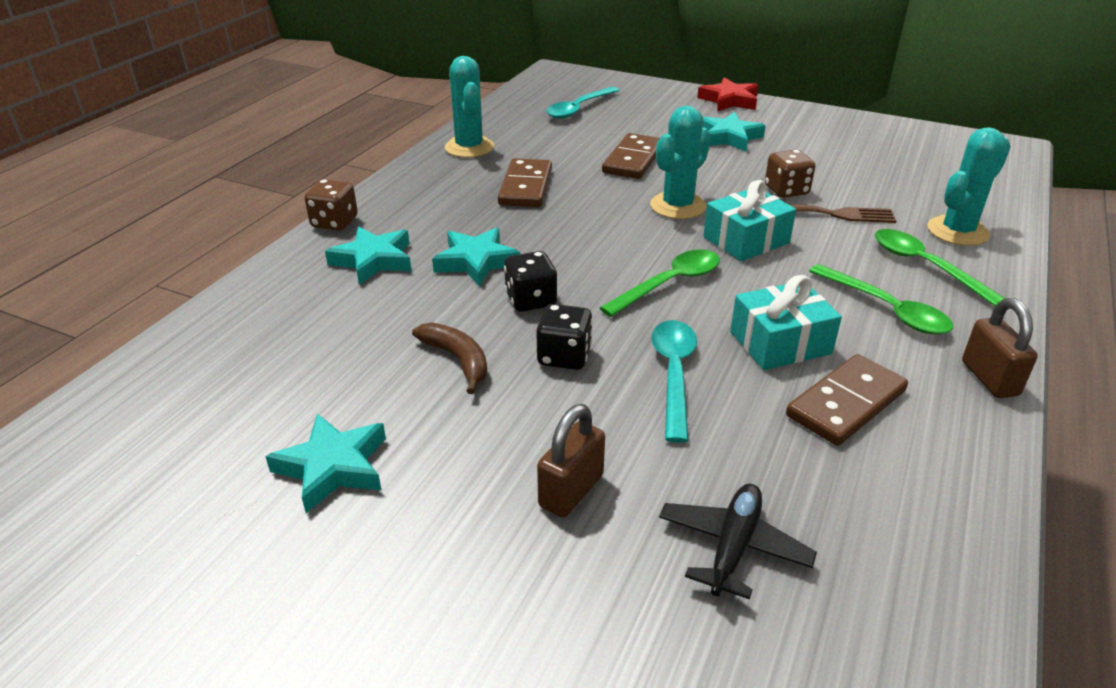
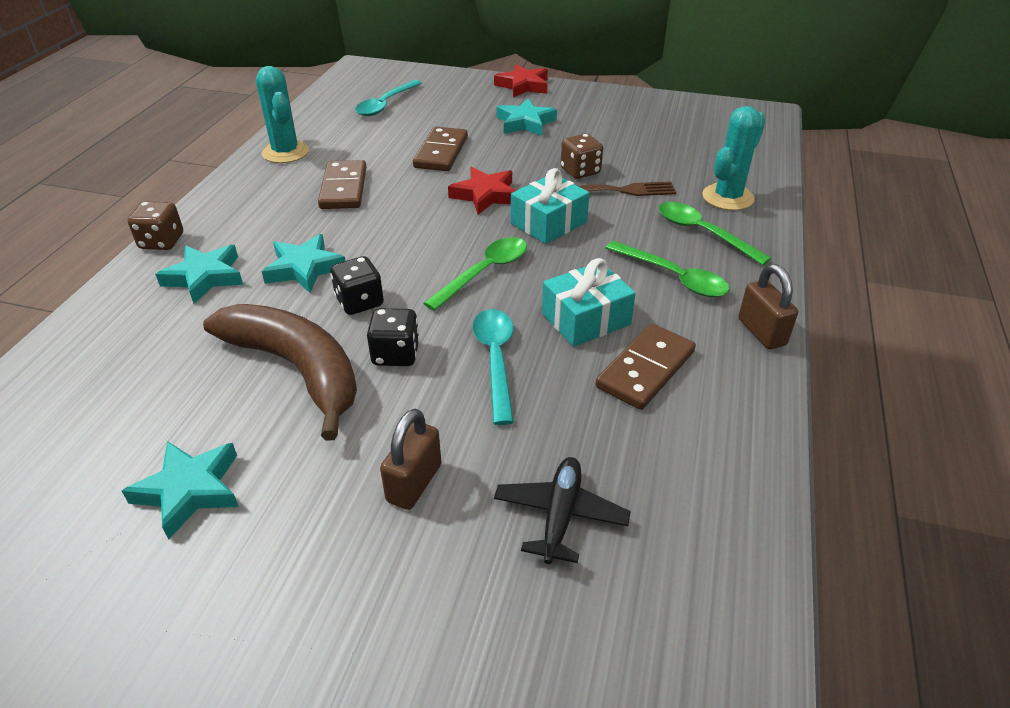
camera: 10 degrees left, 5 degrees up
(458, 360) = (297, 369): brown banana -> brown banana, size x2.02
(678, 206) = (485, 195): turquoise cactus -> red star

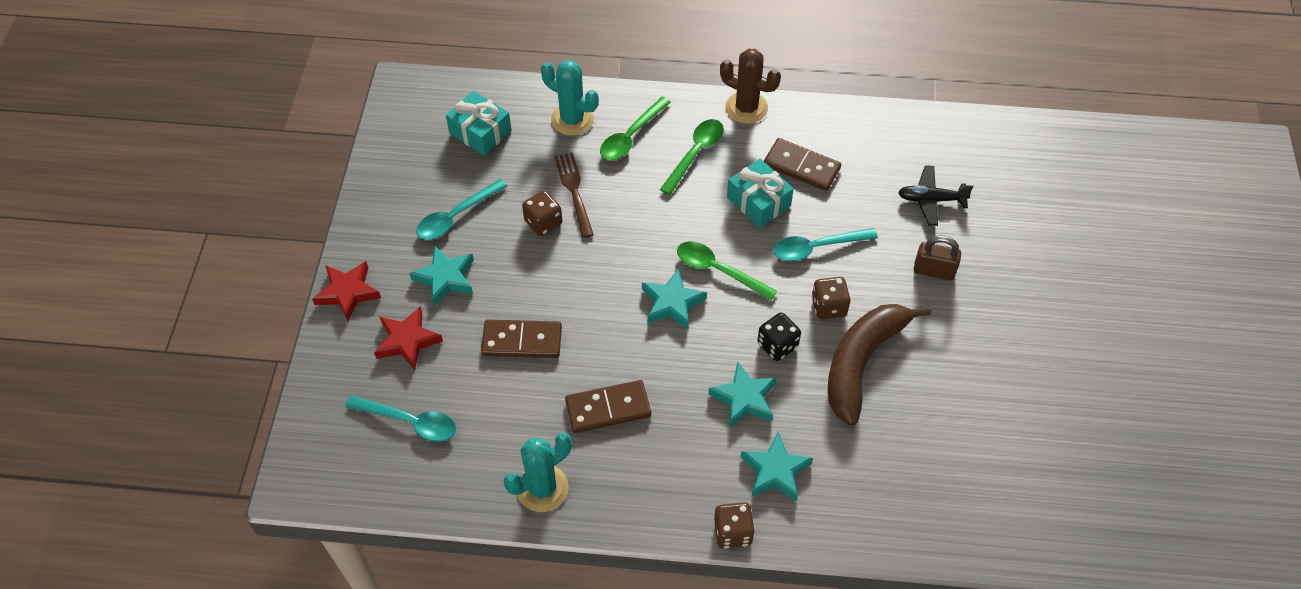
camera: 100 degrees left, 15 degrees up
(189, 490) = (981, 385): turquoise star -> turquoise star (672, 303)
(396, 354) = (828, 307): black dice -> brown dice
(485, 195) = (600, 289): red star -> red star (407, 341)
(548, 223) = (637, 237): turquoise gift -> turquoise gift (480, 132)
(596, 130) = (456, 216): none -> turquoise spoon
(761, 332) = (746, 108): brown padlock -> brown cactus

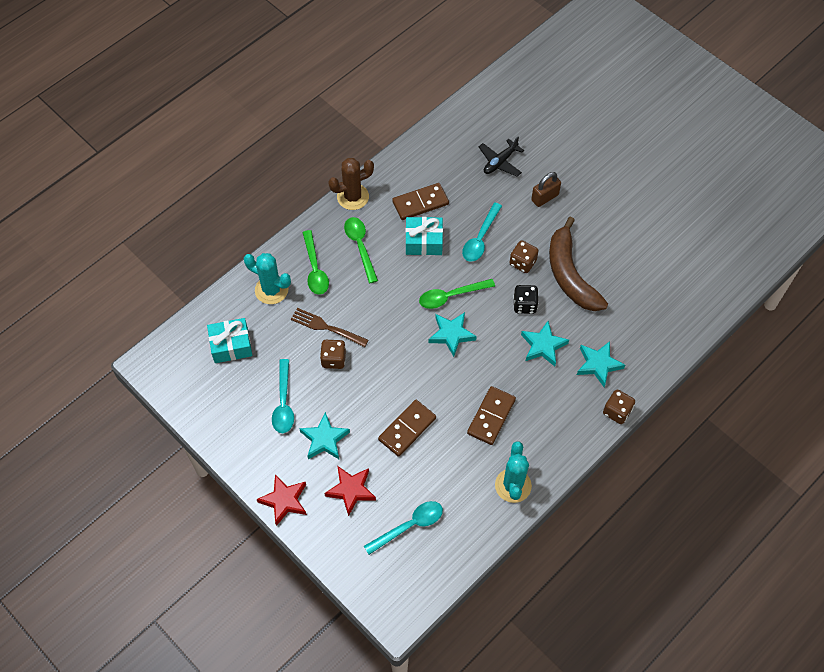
camera: 50 degrees left, 5 degrees up
(572, 119) = (271, 290): turquoise cactus -> turquoise cactus turned 45 degrees clockwise

